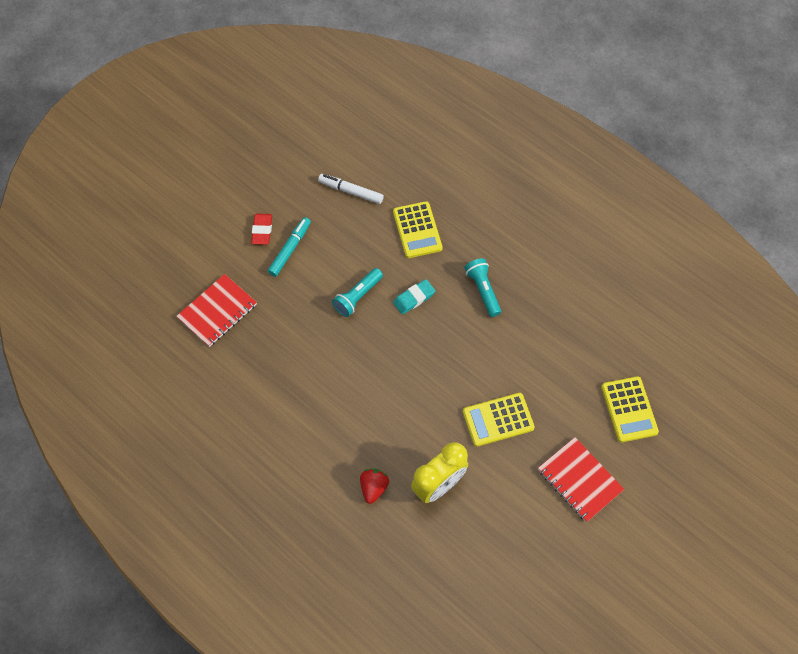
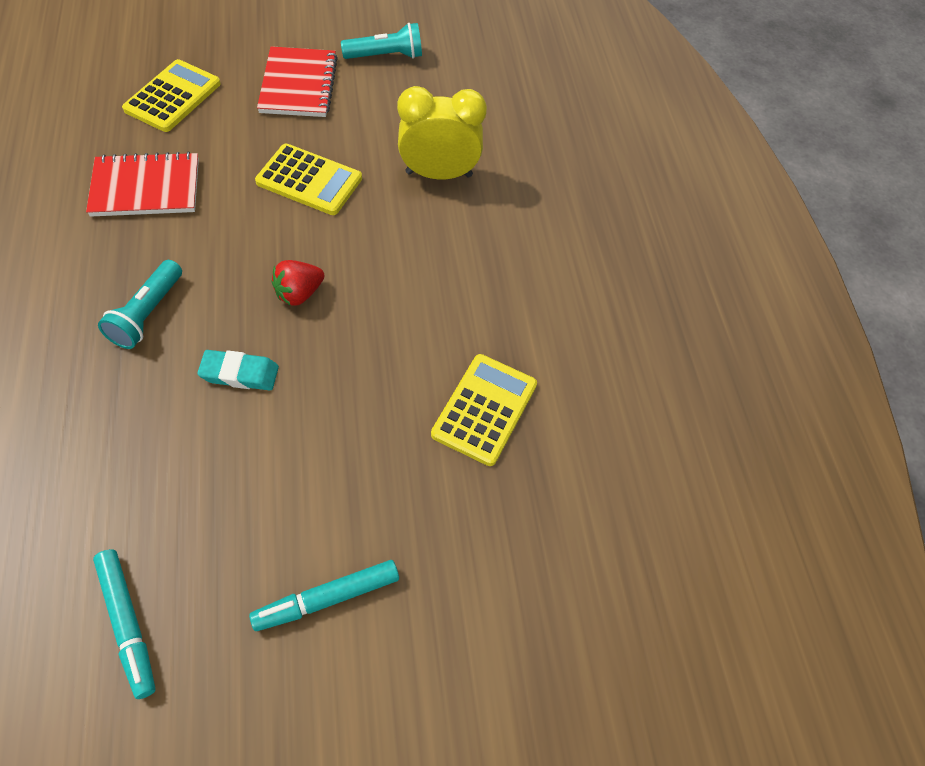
camera: 145 degrees left, 5 degrees down
(217, 311) = (527, 583): red notebook -> red notebook (146, 187)
(262, 231) = (338, 677): red eraser -> none
(351, 191) = (127, 624): white marker -> turquoise marker
(357, 296) = (308, 437): turquoise flashlight -> turquoise flashlight (386, 56)
(373, 487) = (509, 219): red strawberry -> red strawberry (299, 293)
(417, 230) = (118, 465): yellow calculator -> yellow calculator (484, 409)

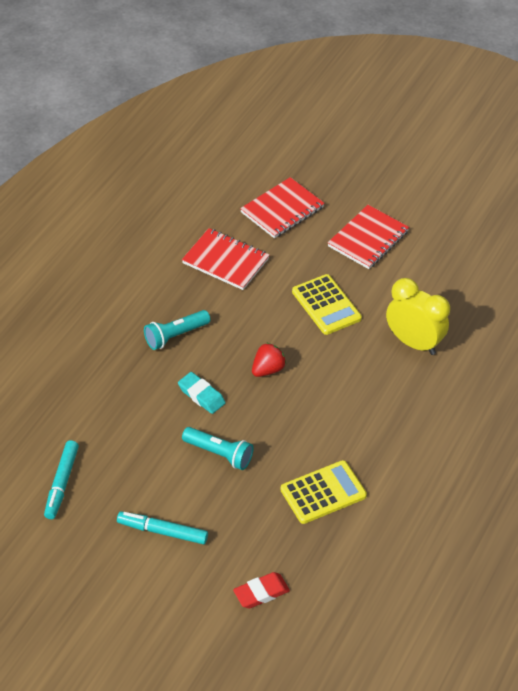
camera: 40 degrees right, 10 degrees down
(173, 97) = (282, 210): yellow calculator -> red notebook
(299, 293) = (267, 369): red strawberry -> red strawberry turned 135 degrees clockwise
(386, 56) = (444, 246): turquoise flashlight -> turquoise flashlight (219, 454)
(518, 596) = (261, 593): none -> red eraser

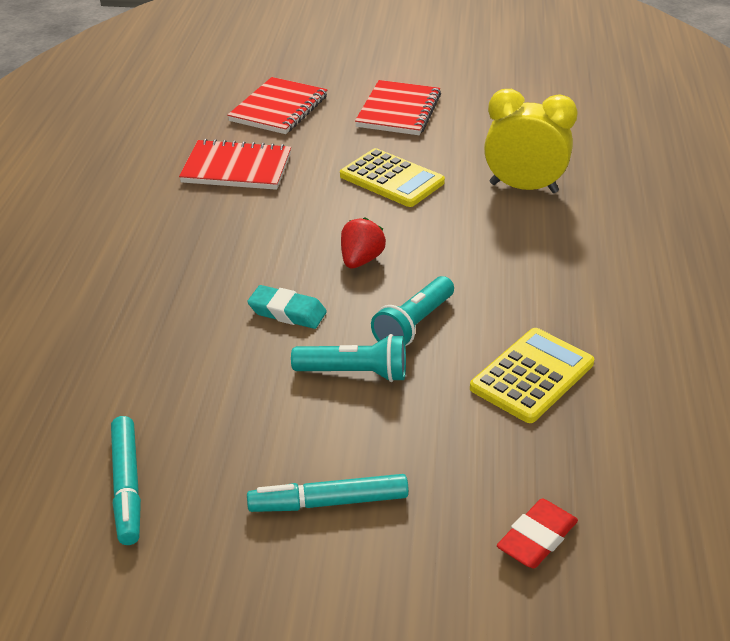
camera: 20 degrees left, 10 degrees down
(175, 335) = (212, 257): turquoise flashlight -> turquoise flashlight (413, 325)

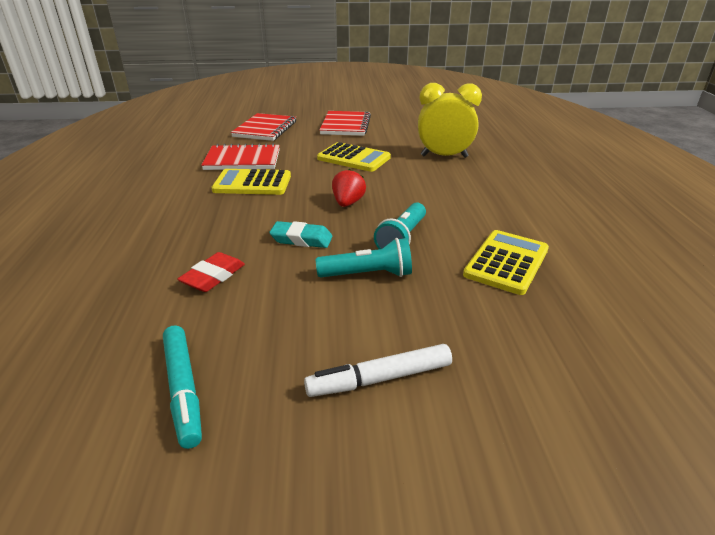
camera: 10 degrees left, 5 degrees down
(243, 213) = (252, 183): none -> yellow calculator
(328, 502) = (379, 378): turquoise marker -> white marker
(537, 538) = (577, 386): red eraser -> red eraser (213, 276)

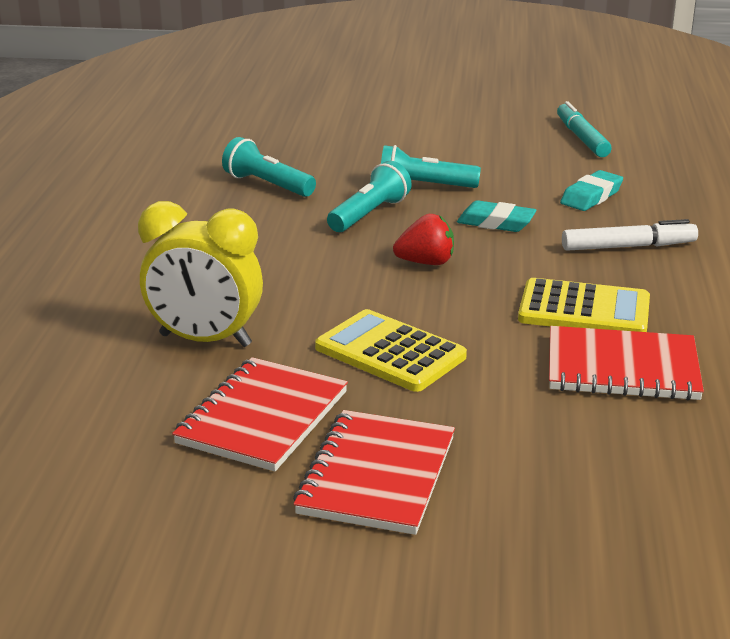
camera: 170 degrees left, 5 degrees down
(213, 276) = (591, 196): red eraser -> turquoise eraser
(265, 129) = (601, 480): red notebook -> red notebook (262, 418)
(348, 203) = (426, 263): red strawberry -> red strawberry turned 120 degrees counterclockwise
(379, 378) = (435, 132): white marker -> white marker (628, 247)
(506, 262) = (267, 185): yellow calculator -> turquoise flashlight

